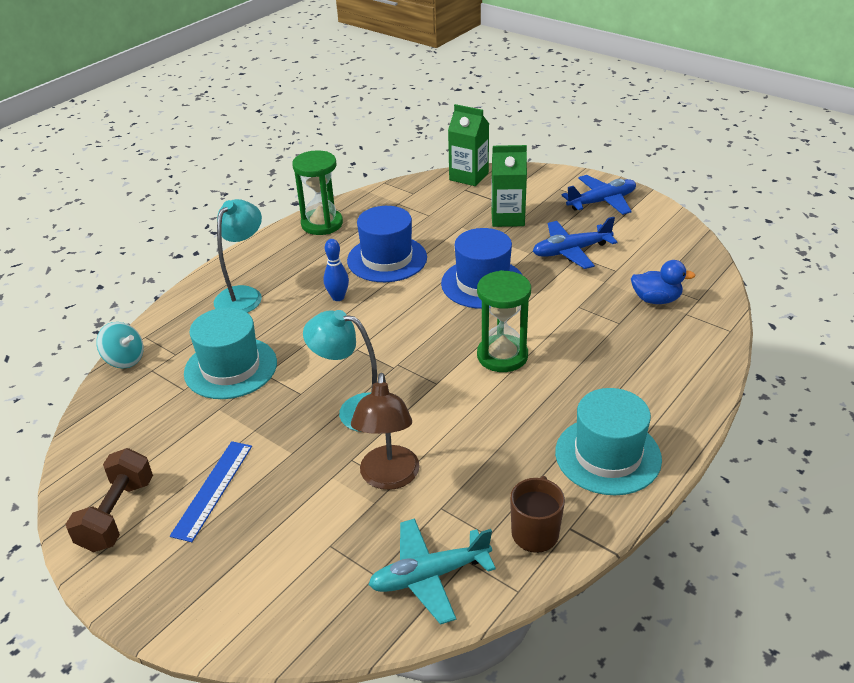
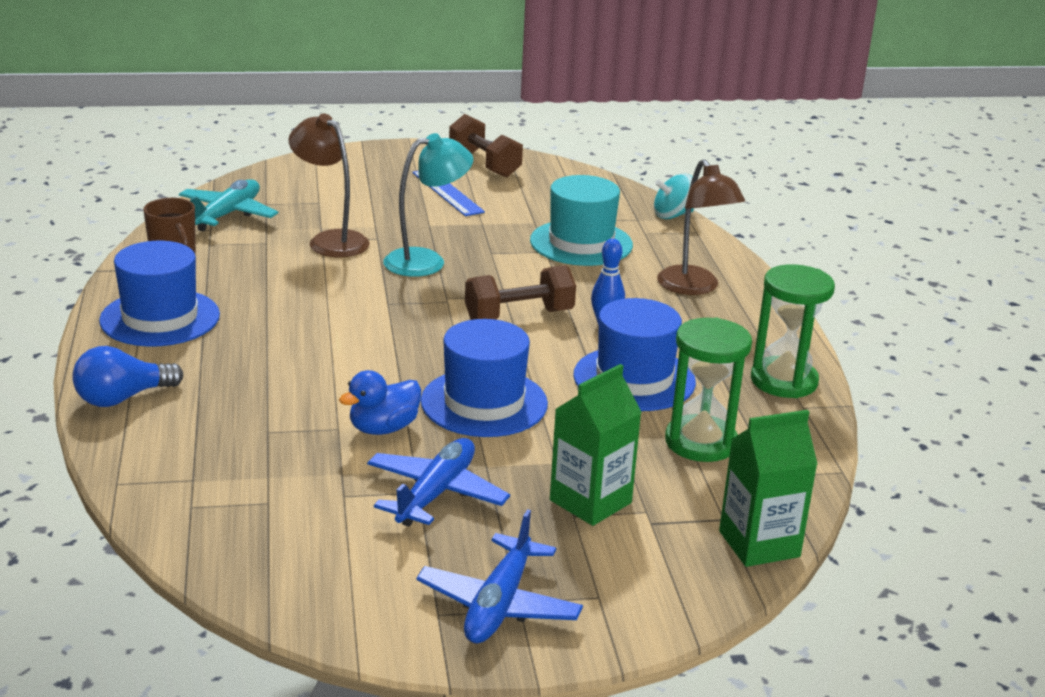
camera: 130 degrees right, 10 degrees down
(244, 295) = (694, 288): turquoise lamp -> brown lamp
(375, 328) = (519, 316): none -> brown dumbbell
(502, 356) = (357, 347): green hourglass -> green hourglass (700, 442)
(608, 455) = (160, 318): turquoise hat -> blue hat
(656, 300) = (248, 479): blue duck -> blue duck (383, 428)
(688, 389) = (122, 398): none -> blue light bulb

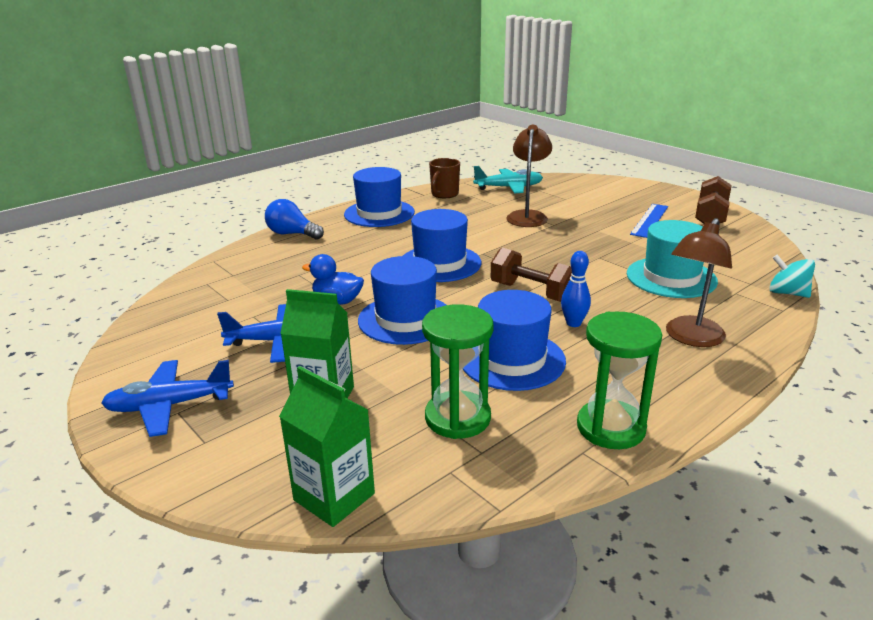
camera: 60 degrees right, 0 degrees up
(377, 335) = (440, 263): none -> blue hat
(426, 261) = (551, 245): turquoise lamp -> none

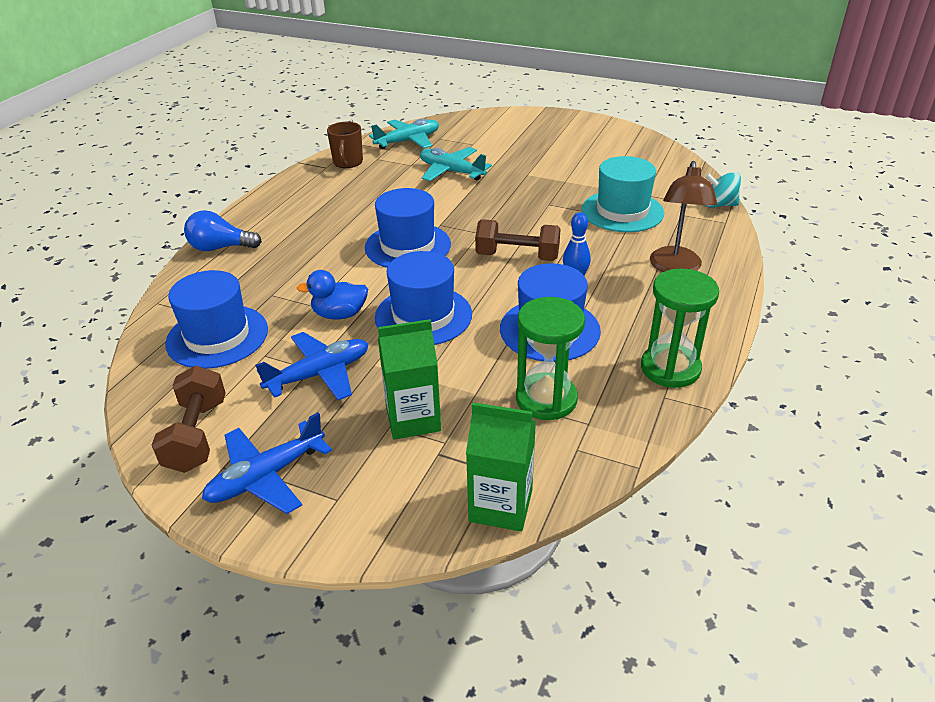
camera: 25 degrees left, 10 degrees up
(379, 213) = (297, 201): blue hat -> blue hat (217, 336)
(528, 216) = (451, 172): brown lamp -> turquoise plane
(649, 220) = (564, 153): blue ruler -> none
(710, 216) = (613, 138): brown dumbbell -> brown dumbbell (197, 435)

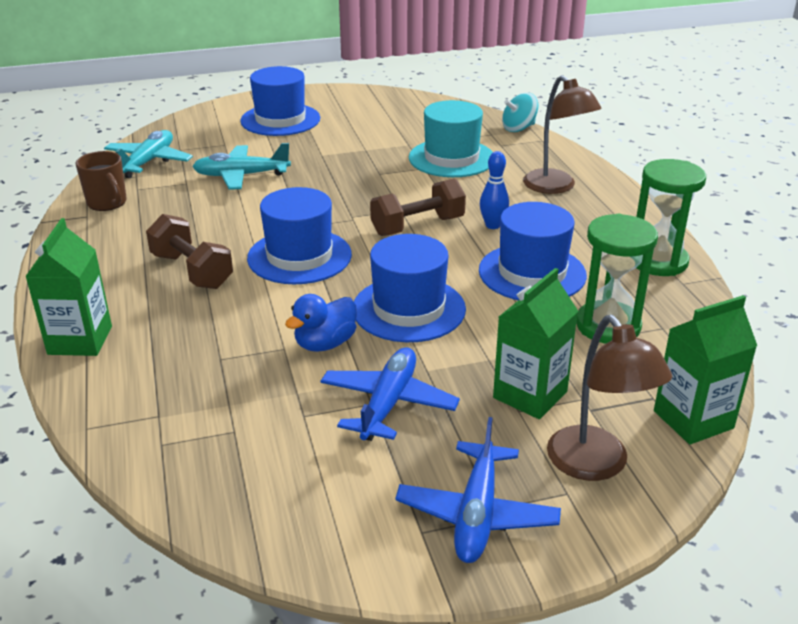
camera: 40 degrees left, 5 degrees down
(197, 435) = (350, 522): brown dumbbell -> brown dumbbell (192, 271)
(217, 336) = (221, 424): blue hat -> blue hat (280, 120)
(220, 248) = (80, 340): blue light bulb -> green carton
(382, 494) = (596, 465): none -> brown lamp

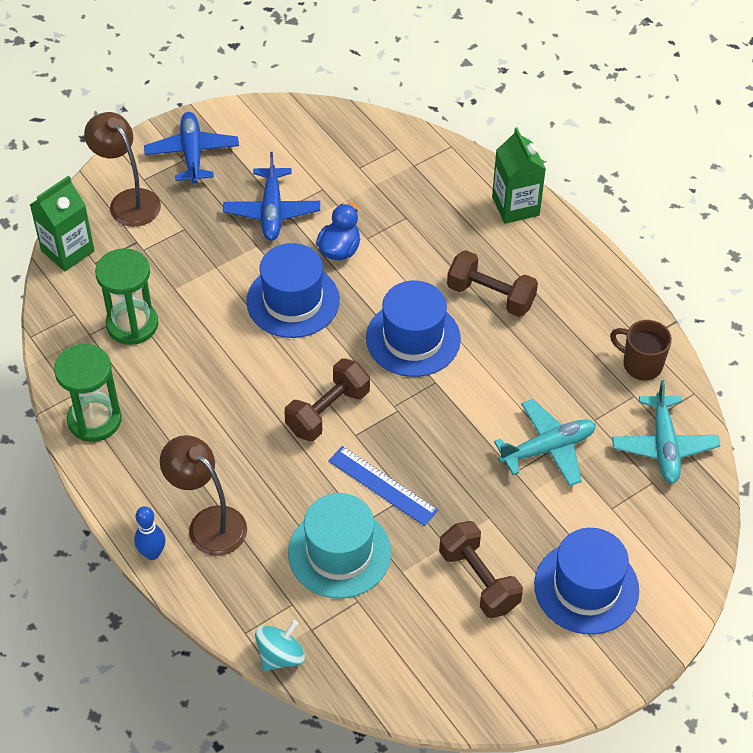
camera: 160 degrees right, 20 degrees up
(353, 133) = (479, 580): none -> brown dumbbell
(395, 181) = (382, 485): none -> blue ruler
(493, 225) = (257, 433): blue bowling pin -> blue bowling pin (152, 553)
(530, 395) = (179, 243): green carton -> none
(532, 273) = (204, 372): blue hat -> none

